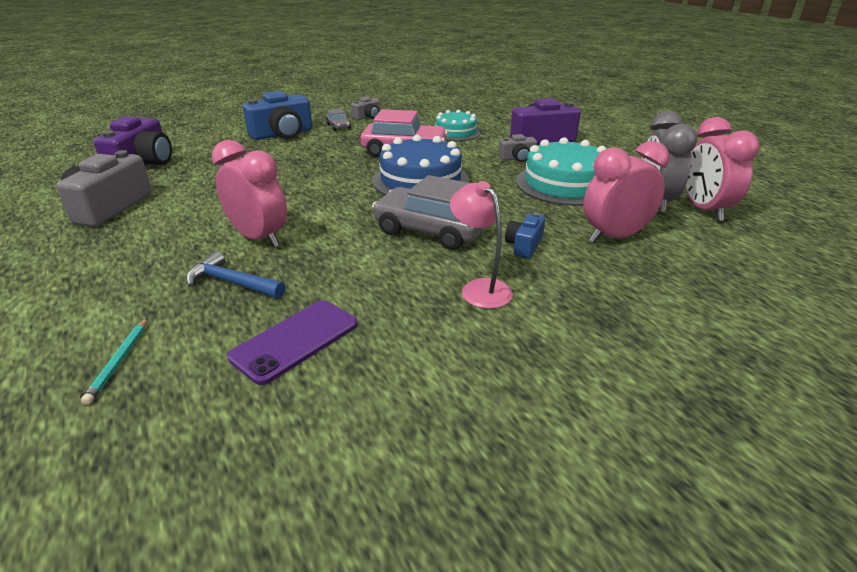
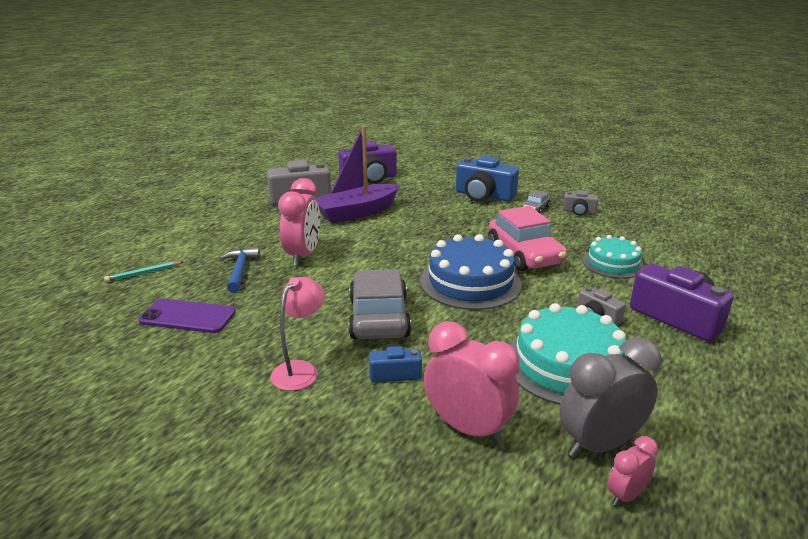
camera: 60 degrees right, 5 degrees down
(211, 189) = (357, 212): none -> purple boat
(704, 210) = (626, 495): pink clock -> pink clock, size x0.51

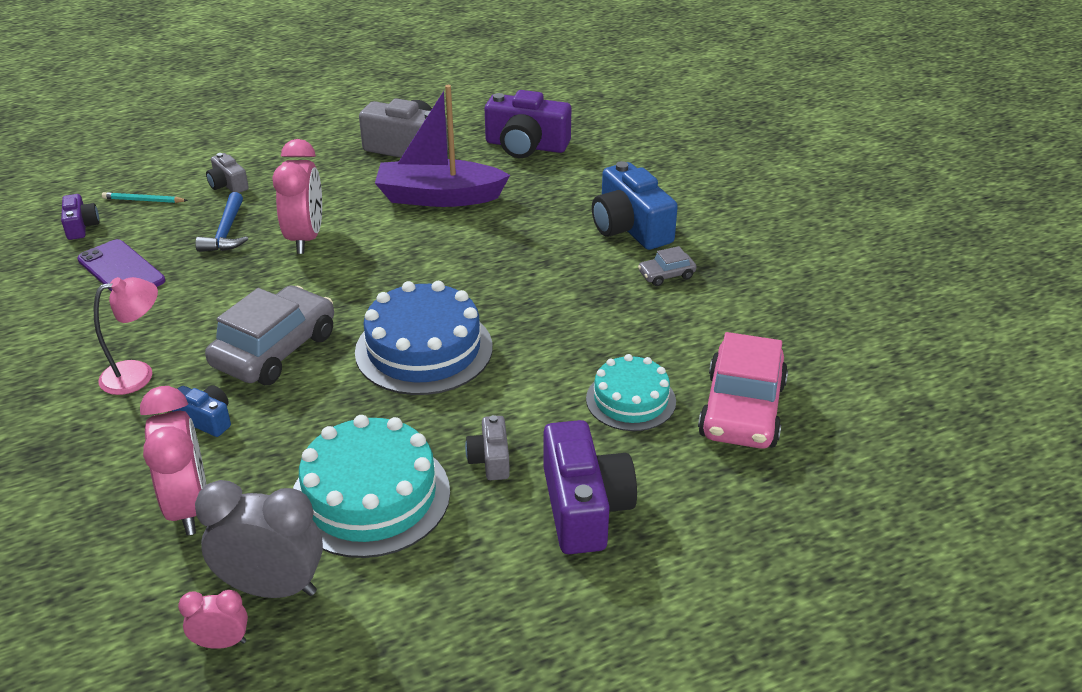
camera: 35 degrees right, 10 degrees up
(110, 303) = (81, 226): none -> purple camera
(240, 270) = (226, 232): blue hammer -> blue hammer turned 150 degrees clockwise
(303, 256) = (305, 238): pink clock -> pink clock turned 45 degrees counterclockwise
(524, 254) = (542, 339): pink car -> pink car (742, 410)
(579, 212) = (719, 303): grey camera -> grey camera (228, 184)

